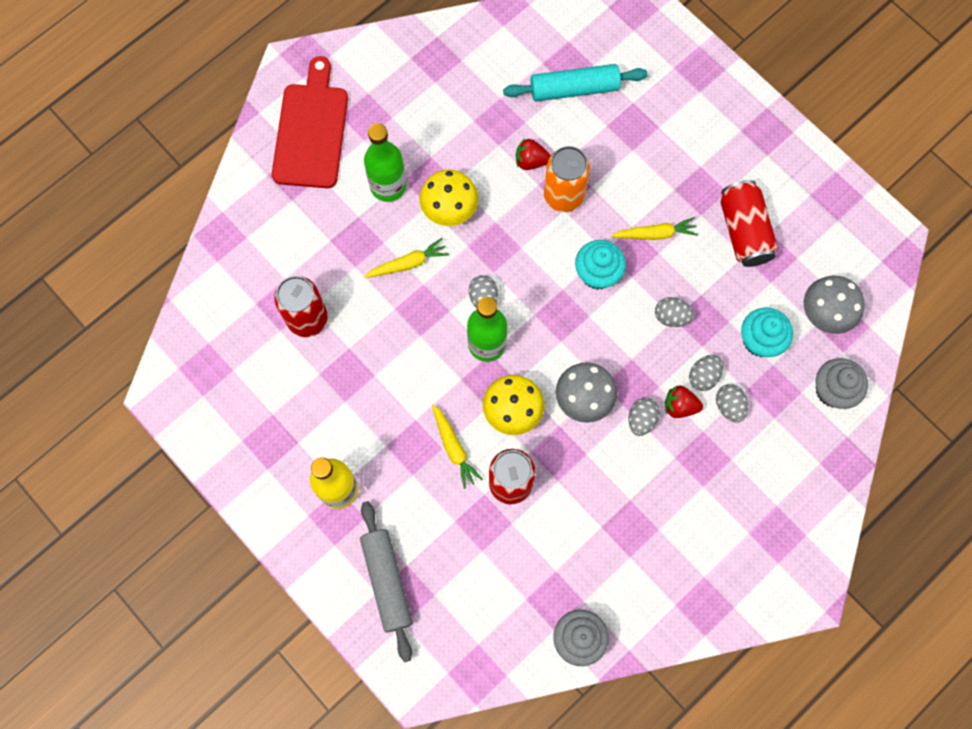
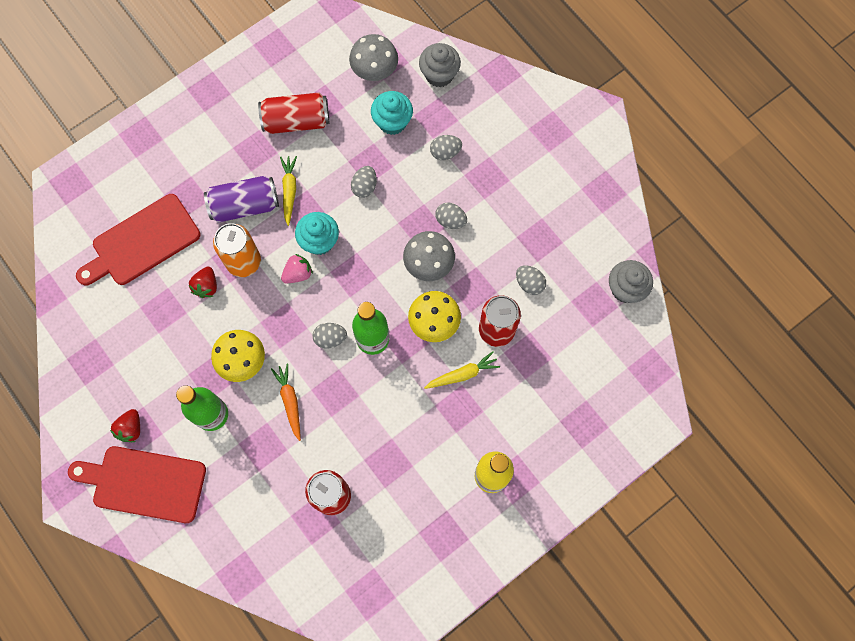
camera: 85 degrees left, 0 degrees up
(387, 581) = (573, 438): grey rolling pin -> none
(408, 263) = (290, 401): yellow carrot -> orange carrot
(556, 255) = (298, 273): none -> pink strawberry
(574, 89) = (142, 242): turquoise rolling pin -> red cutting board
(631, 188) = (244, 205): none -> purple can
(679, 406) = (442, 189): red strawberry -> red strawberry (131, 428)
(703, 376) = (418, 168): grey egg -> grey egg (529, 283)

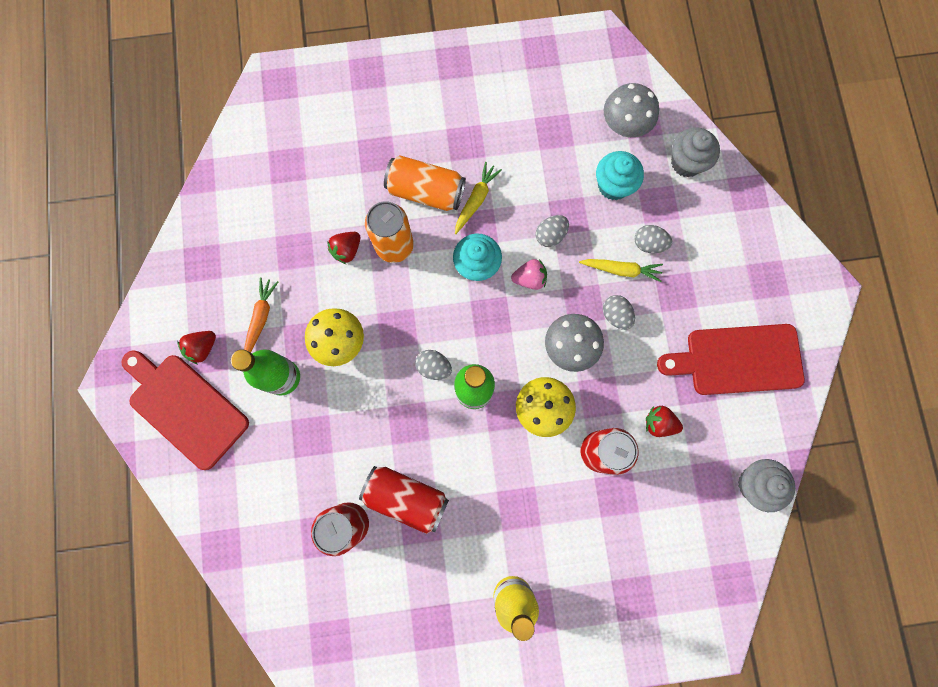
camera: 30 degrees right, 5 degrees up
(142, 242) = (312, 175): red cutting board -> red cutting board (738, 359)
(244, 205) = (426, 191): purple can -> orange can
(290, 401) = (361, 407): orange carrot -> orange carrot (261, 318)
(296, 121) = (521, 135): red can -> red can (406, 498)
(298, 273) = (438, 286): pink strawberry -> pink strawberry (529, 279)
(462, 374) = (541, 476): yellow carrot -> yellow carrot (621, 270)
(529, 283) = (659, 423): grey egg -> red strawberry

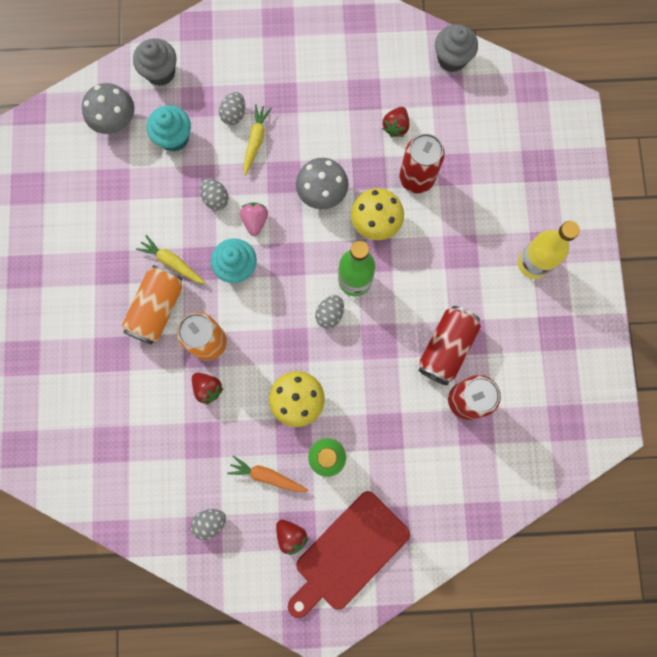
camera: 85 degrees left, 0 degrees up
(615, 315) = (297, 150): grey egg -> grey egg (210, 522)
(738, 359) = (346, 56): red cutting board -> none

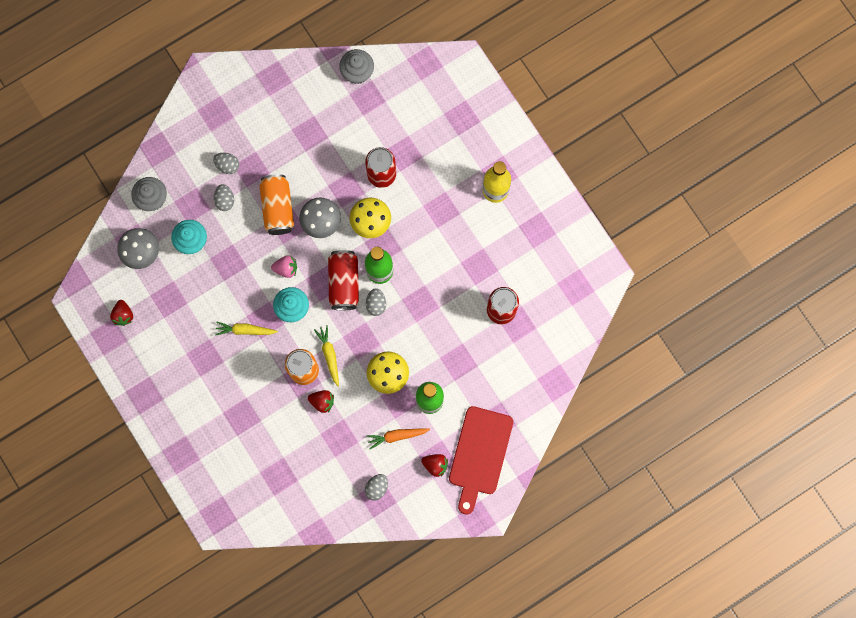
camera: 30 degrees left, 0 degrees up
(157, 309) = (254, 368): orange can -> orange can (278, 208)
(215, 198) = (248, 268): grey egg -> grey egg (227, 165)
(255, 221) = (286, 268): pink strawberry -> pink strawberry turned 120 degrees clockwise
(256, 141) = (252, 211): yellow carrot -> yellow carrot (329, 355)
(395, 127) = (346, 145): red strawberry -> red strawberry (123, 315)
(446, 347) = (468, 282): red can -> red can (344, 283)

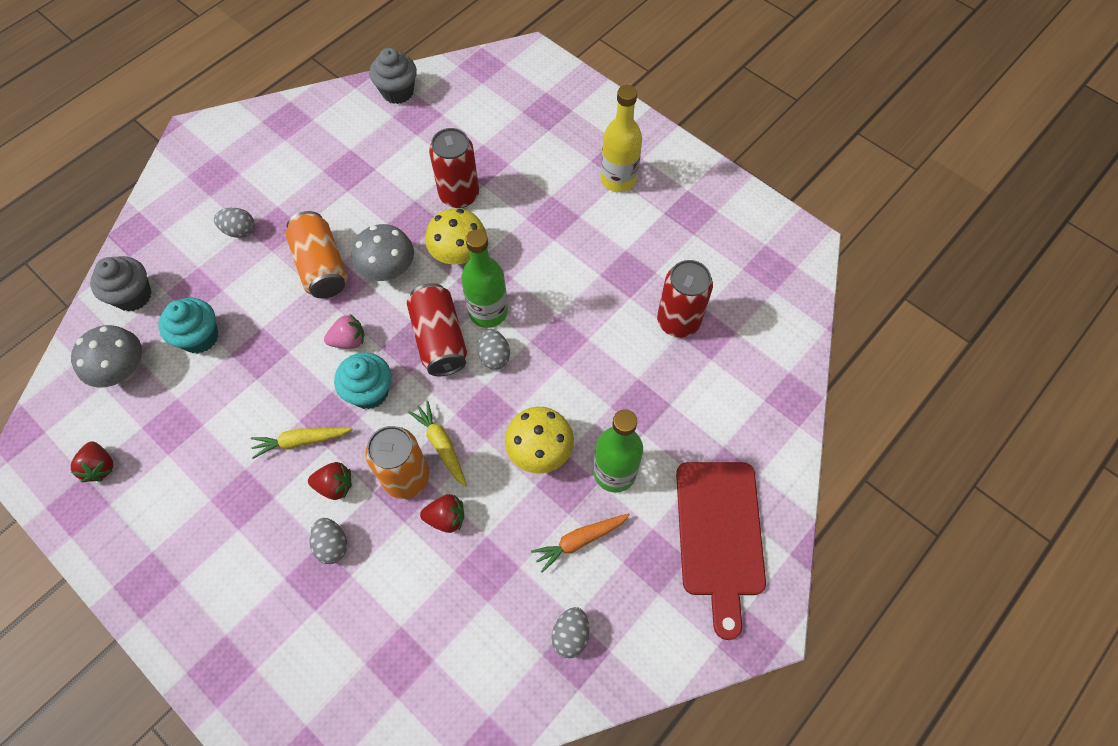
camera: 15 degrees left, 15 degrees down
(225, 200) = (242, 274): grey egg -> grey egg (332, 545)
(435, 465) = (655, 570): red strawberry -> red strawberry (335, 486)

